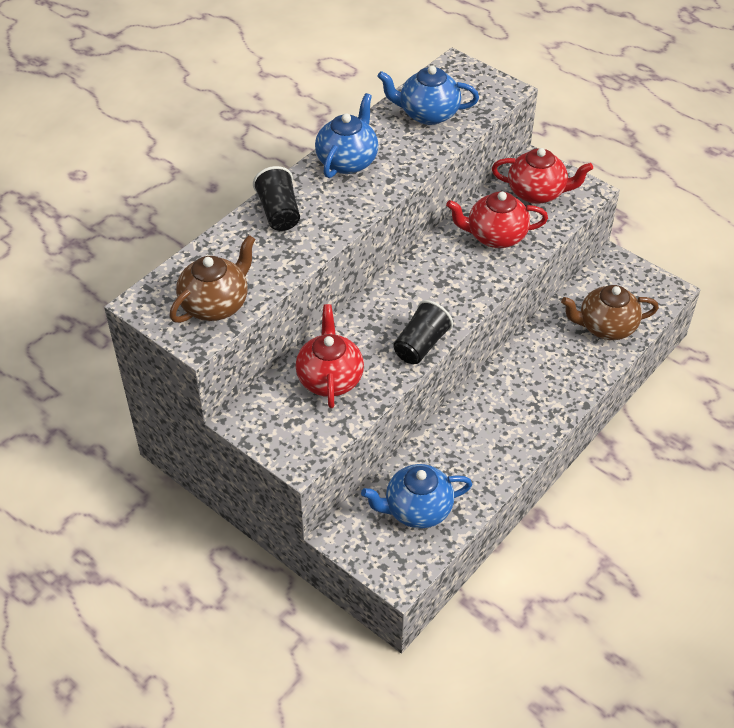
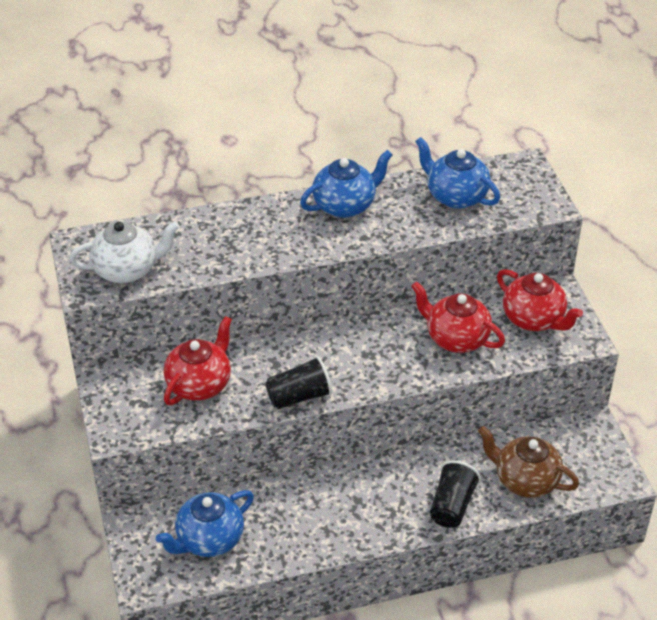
camera: 35 degrees right, 5 degrees down
(216, 304) = (127, 270): brown teapot -> white teapot
(279, 213) = (247, 222): black cup -> black cup (452, 505)
(417, 509) = (209, 540): blue teapot -> blue teapot turned 60 degrees counterclockwise

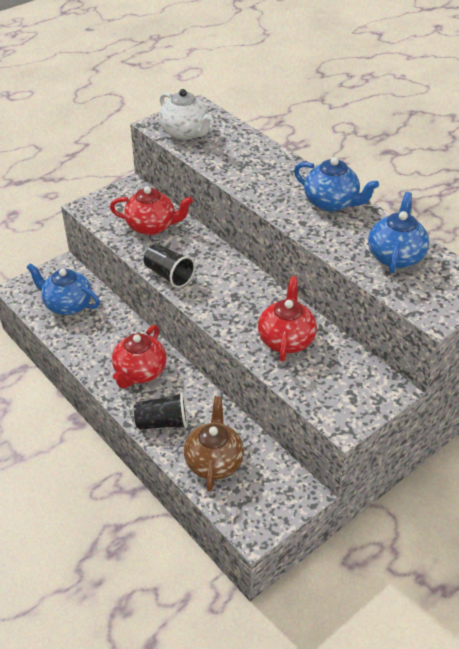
camera: 65 degrees right, 0 degrees up
(534, 319) = (344, 382): red teapot -> red teapot (139, 372)

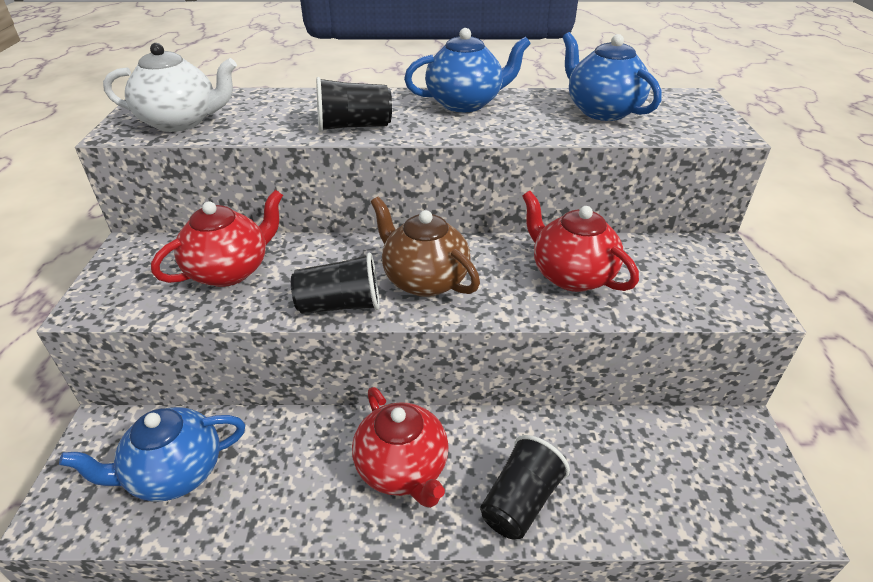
camera: 50 degrees left, 5 degrees down
(214, 461) = (636, 487): brown teapot -> brown teapot (424, 280)
(251, 183) = (354, 127): none -> black cup

